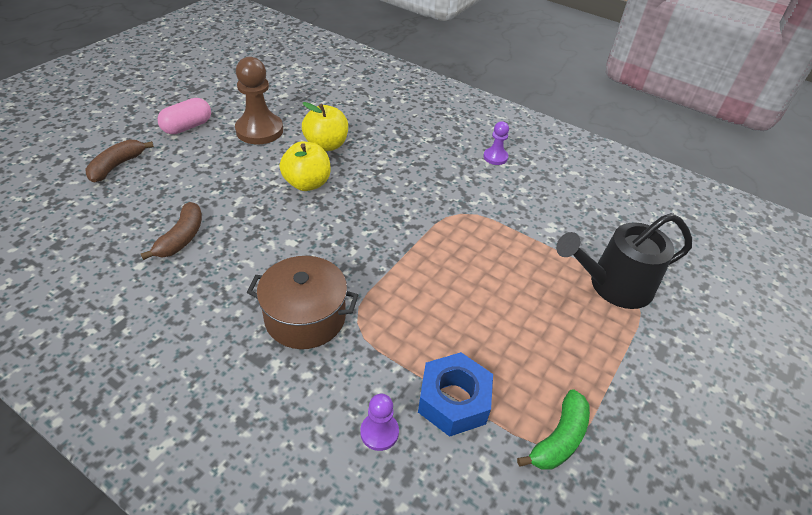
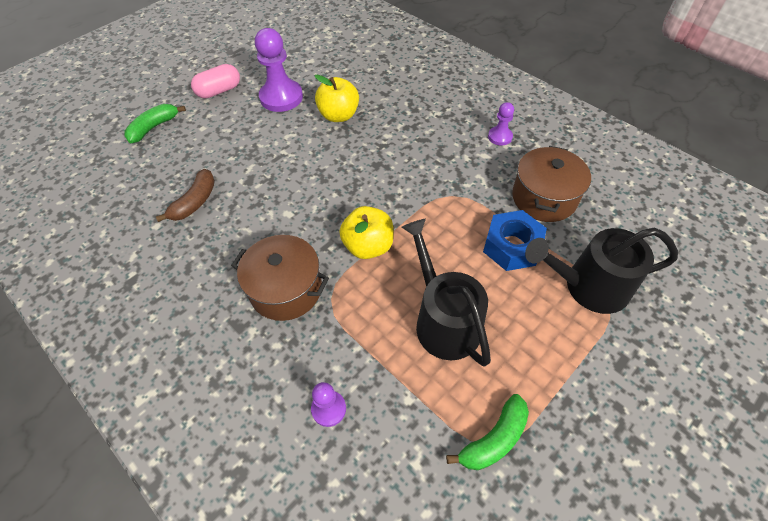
camera: 15 degrees right, 10 degrees up
(117, 166) = (154, 127): brown banana -> green banana
(259, 130) = (281, 97): brown pawn -> purple pawn
(307, 183) = (313, 154): yellow apple -> yellow apple (368, 246)
(453, 400) = (402, 387): blue nut -> blue nut (512, 246)
(481, 331) = (443, 320): none -> black watering can
(551, 209) = (544, 198): none -> brown pot

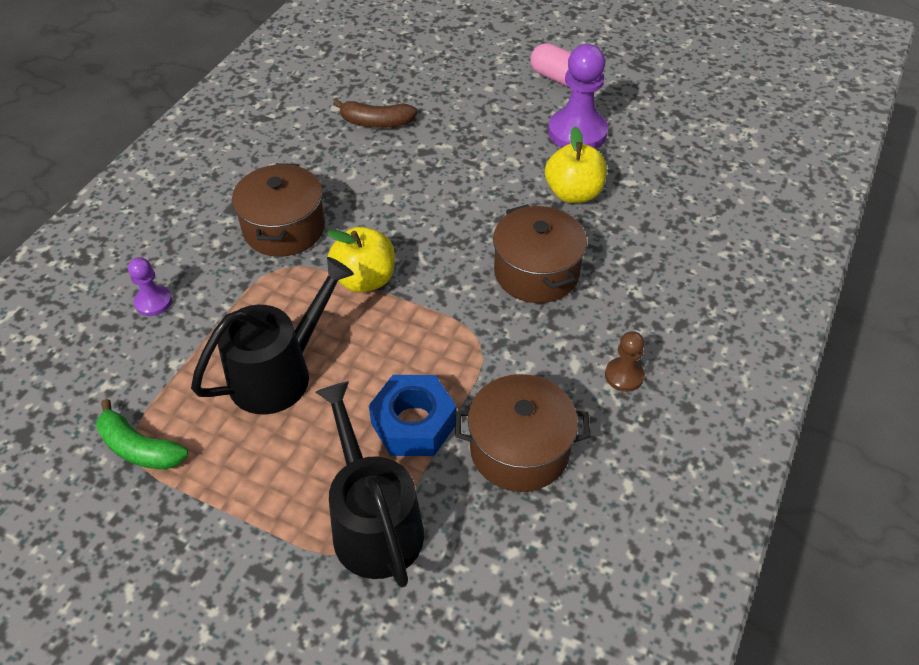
camera: 70 degrees right, 5 degrees down
(154, 127) = (470, 53): green banana -> none
(402, 152) = (536, 272): none -> brown pot
(500, 137) = (624, 375): purple pawn -> brown pawn

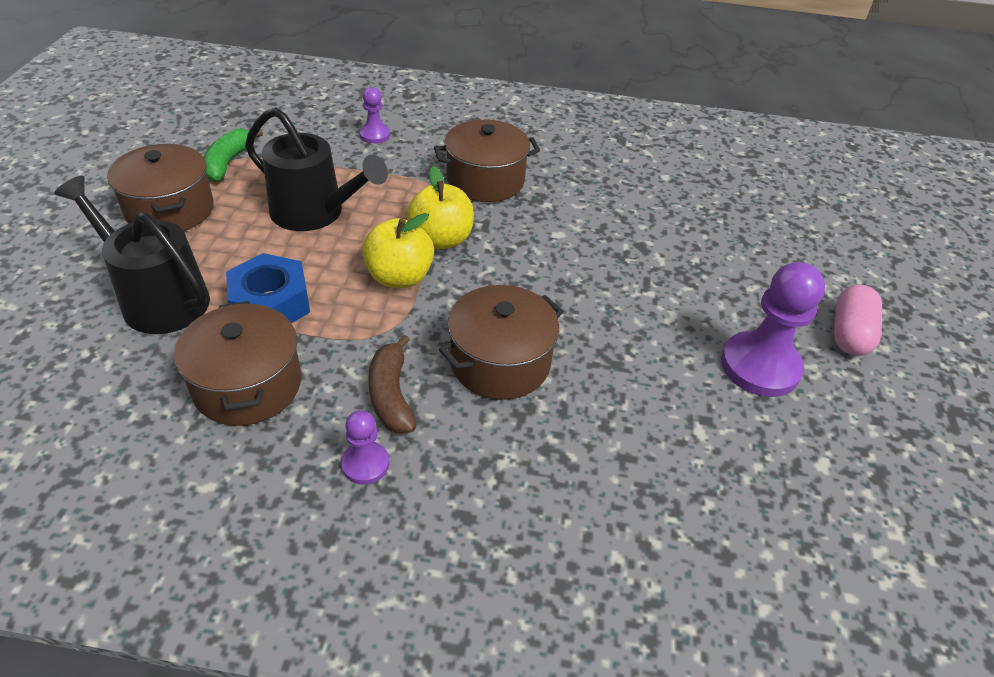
camera: 70 degrees right, 5 degrees down
(214, 511) = (170, 210): none -> brown pot
(373, 523) = (158, 298): black watering can -> black watering can turned 105 degrees counterclockwise
(376, 123) = (662, 206): brown banana -> brown banana (391, 395)
(573, 193) = (646, 377): yellow apple -> yellow apple (399, 277)
(624, 375) = (365, 464): brown pawn -> purple pawn

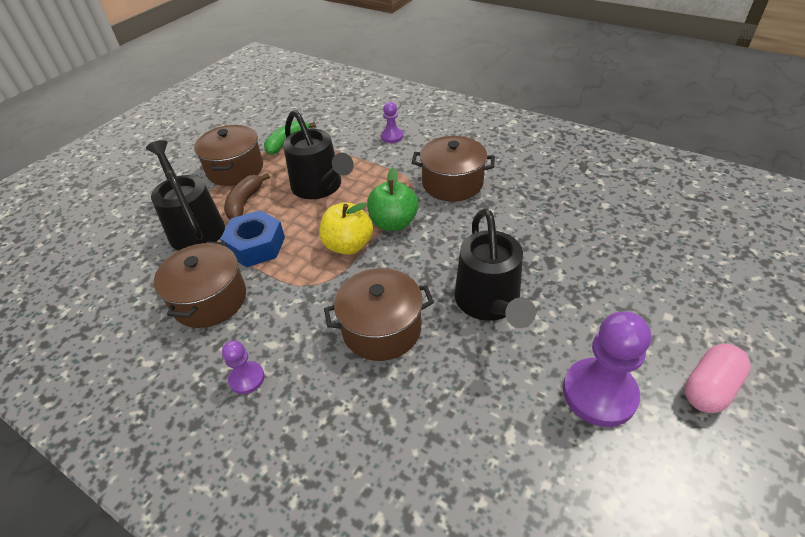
camera: 30 degrees right, 0 degrees up
(391, 395) = (292, 332): brown banana -> brown banana (244, 202)
(441, 239) = (393, 223): yellow apple -> green apple
(604, 304) = (489, 302): none -> black watering can

